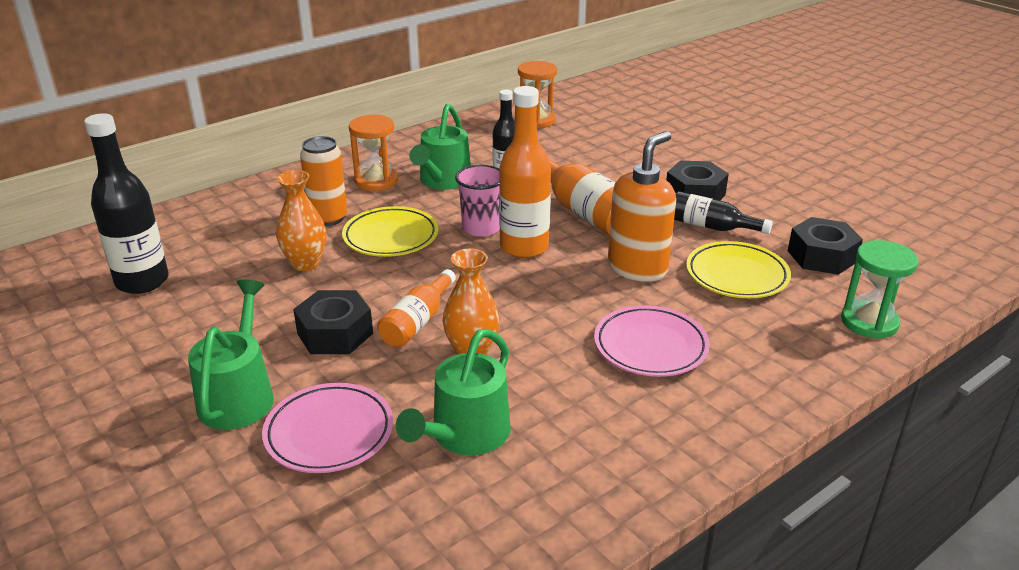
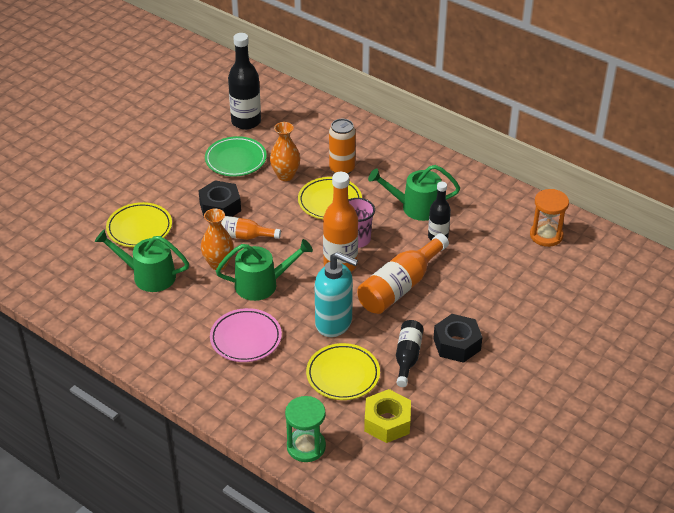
camera: 75 degrees right, 10 degrees up
(229, 303) = (236, 160): none -> green plate
(239, 396) = (159, 189): green watering can -> green watering can (262, 284)
(329, 433) = (139, 228): pink plate -> yellow plate
(376, 181) = (400, 176): orange hourglass -> none
(637, 268) = (334, 323): orange soap dispenser -> turquoise soap dispenser
(821, 256) = (387, 422): black nut -> yellow nut

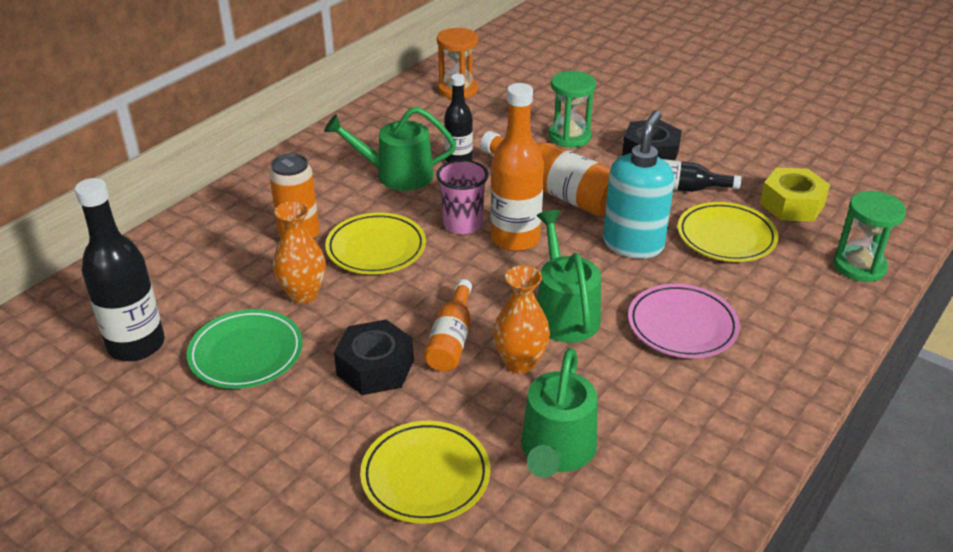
camera: 90 degrees left, 5 degrees down
(416, 207) = (397, 175): green watering can -> green watering can turned 90 degrees clockwise
(479, 298) = (569, 136): none -> green hourglass

